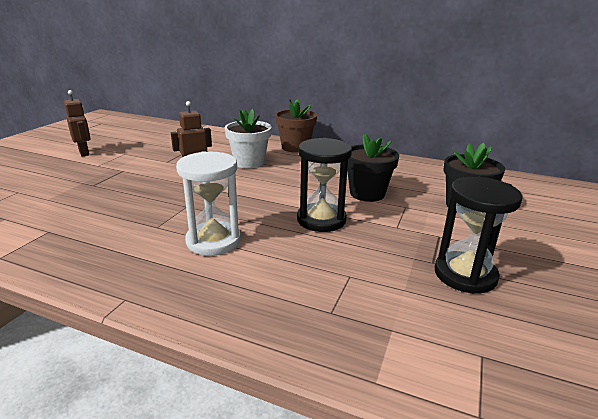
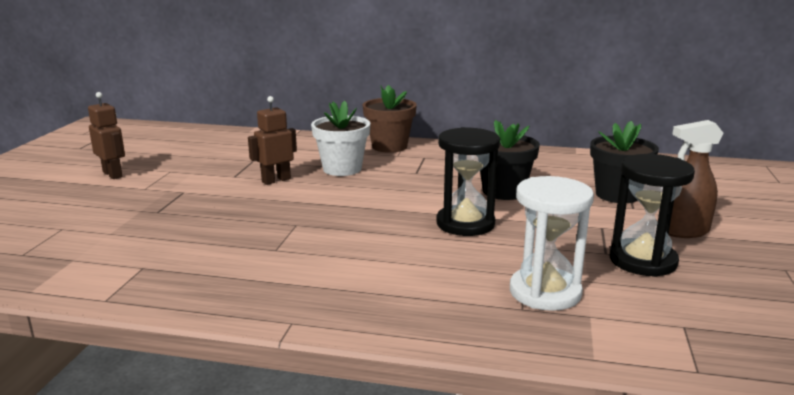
camera: 10 degrees left, 5 degrees down
(213, 241) = (354, 257): white hourglass -> white hourglass (545, 292)
(515, 248) = (684, 231): none -> brown spray bottle

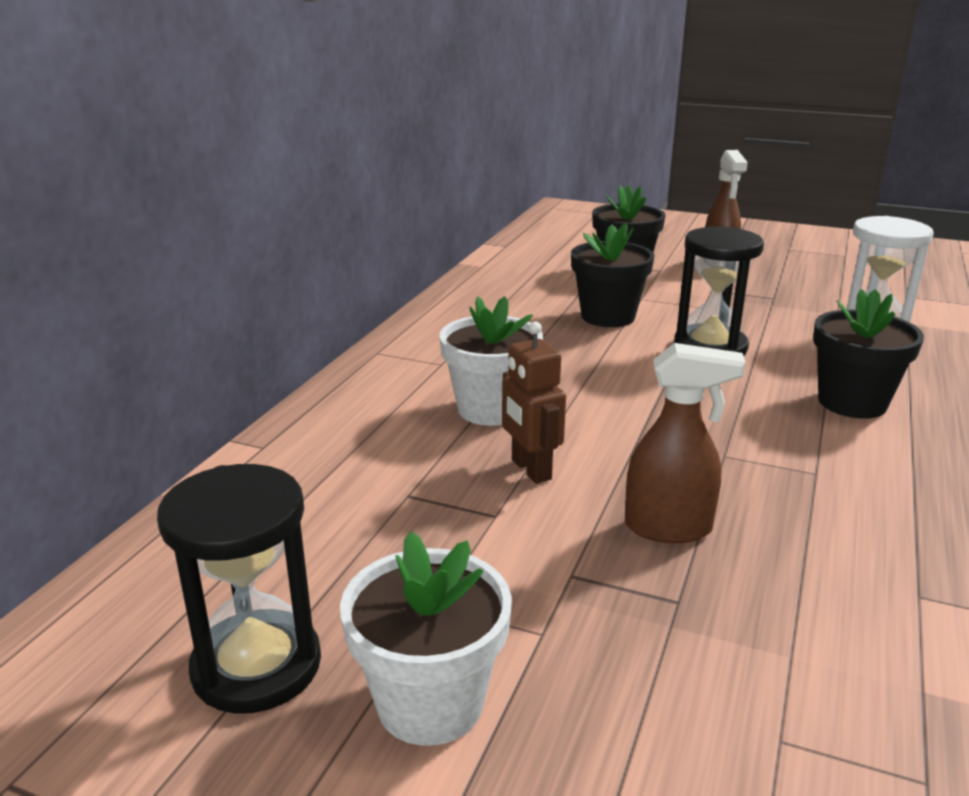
camera: 80 degrees left, 5 degrees up
(113, 174) = (430, 703): brown robot -> white flower pot
(217, 210) = (669, 528): none -> brown spray bottle
(383, 270) = (852, 402): none -> black flower pot
(389, 146) = (395, 366): brown flower pot -> none
(642, 261) = (788, 287): black hourglass -> black hourglass (257, 666)

